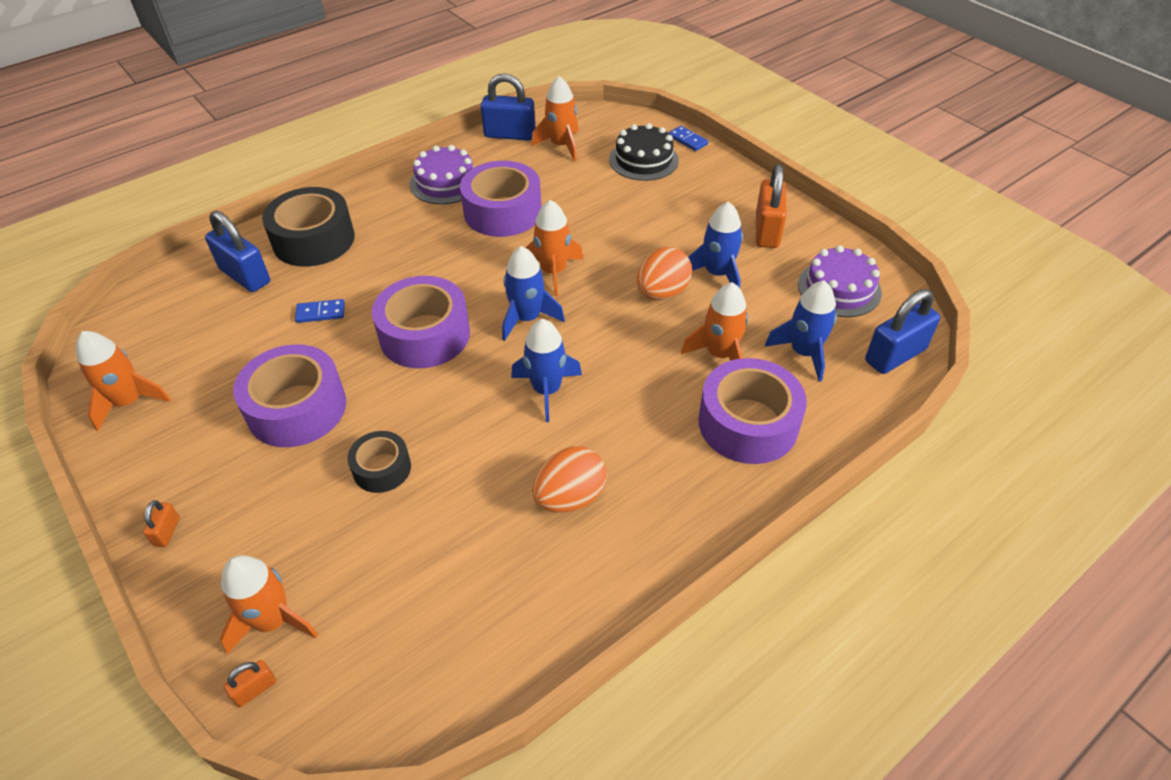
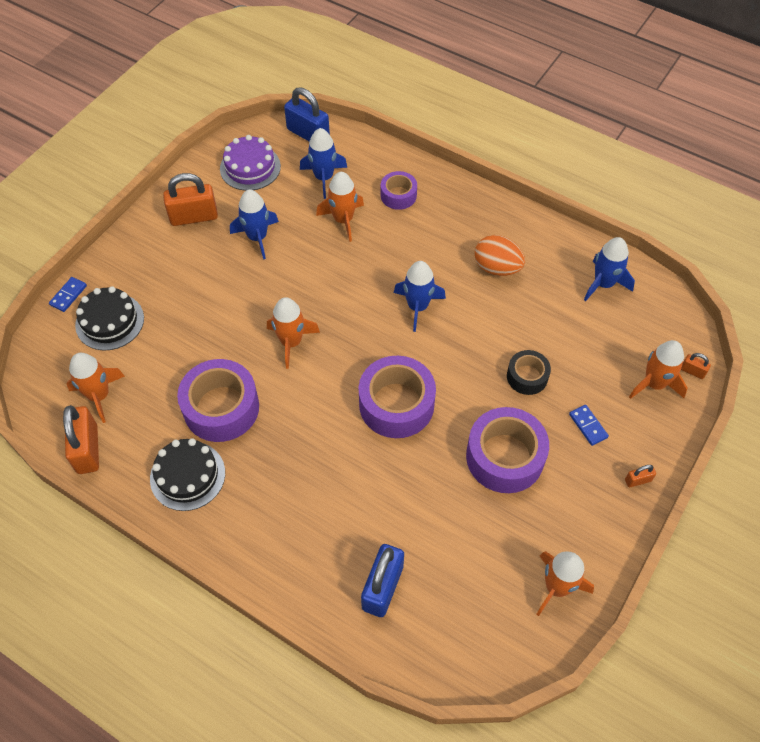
camera: 110 degrees left, 10 degrees up
(314, 240) = (312, 553): black tape -> none
(320, 313) = (403, 494): blue domino -> blue domino (588, 426)
(445, 182) = (187, 475): purple cake -> black cake
(509, 135) = (87, 449): blue padlock -> orange padlock
(527, 318) = (351, 342): blue rocket -> blue rocket (603, 284)
(662, 293) = (291, 266): orange egg -> none
(748, 423) = (398, 195): purple tape -> purple tape, size x0.56

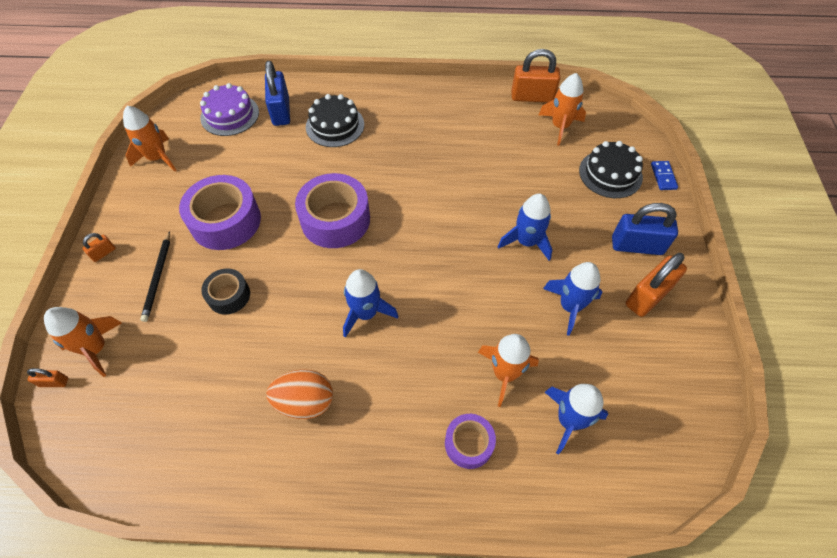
camera: 150 degrees right, 0 degrees up
(87, 449) = (532, 97): orange padlock -> orange padlock turned 45 degrees counterclockwise
(187, 475) = (453, 111): black cake -> black cake (335, 125)
(221, 408) = (468, 157): purple tape -> none
(250, 167) = (656, 387): purple cake -> purple cake (230, 115)
(291, 342) = (456, 226): orange rocket -> none
(308, 134) = (642, 480): blue padlock -> blue padlock (637, 245)
(588, 426) = (158, 277): blue domino -> black pencil
(603, 284) = (173, 445): blue rocket -> blue rocket (526, 241)

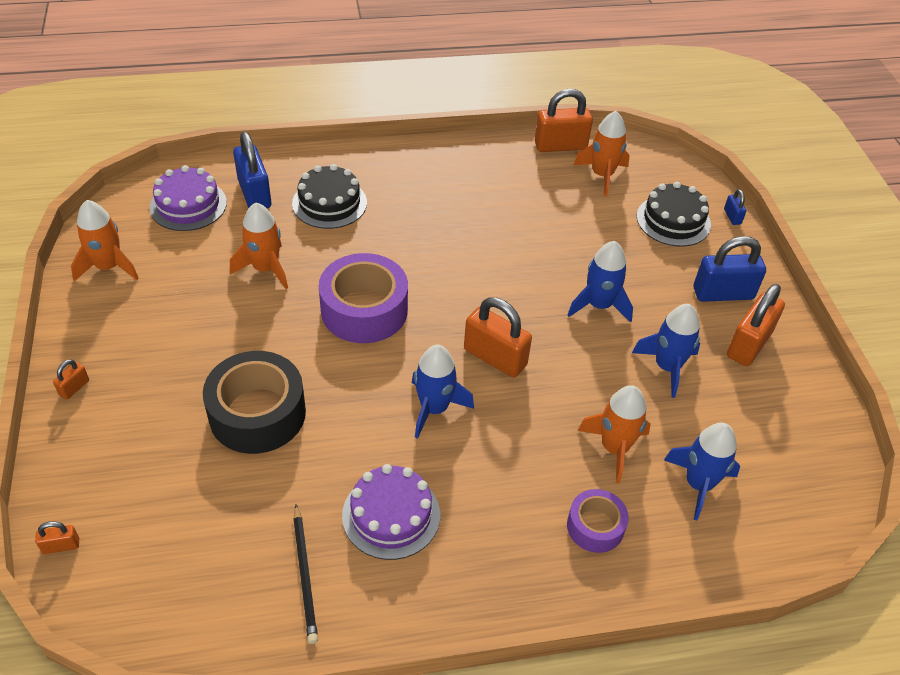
camera: 15 degrees left, 10 degrees down
(96, 348) = (104, 499): orange rocket -> orange rocket (265, 269)
(158, 277) = (158, 406): black pencil -> black pencil (305, 575)
(225, 221) = (225, 329): purple tape -> none
(229, 295) = (257, 413): black tape -> black tape, size x1.79
(305, 401) = (391, 515): orange egg -> purple cake
(427, 275) = (495, 357): none -> orange padlock
(663, 176) = (732, 217): blue domino -> blue padlock

